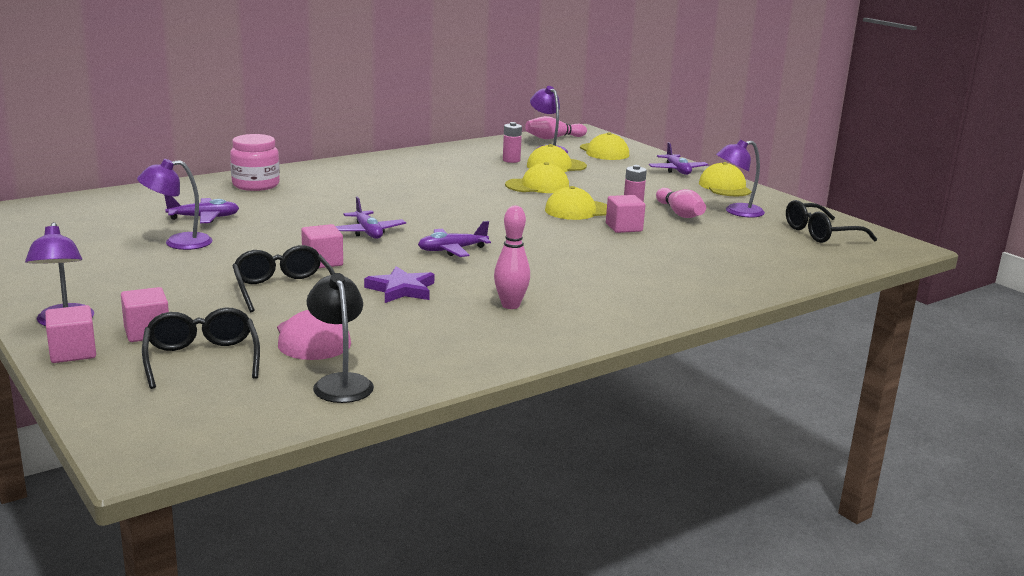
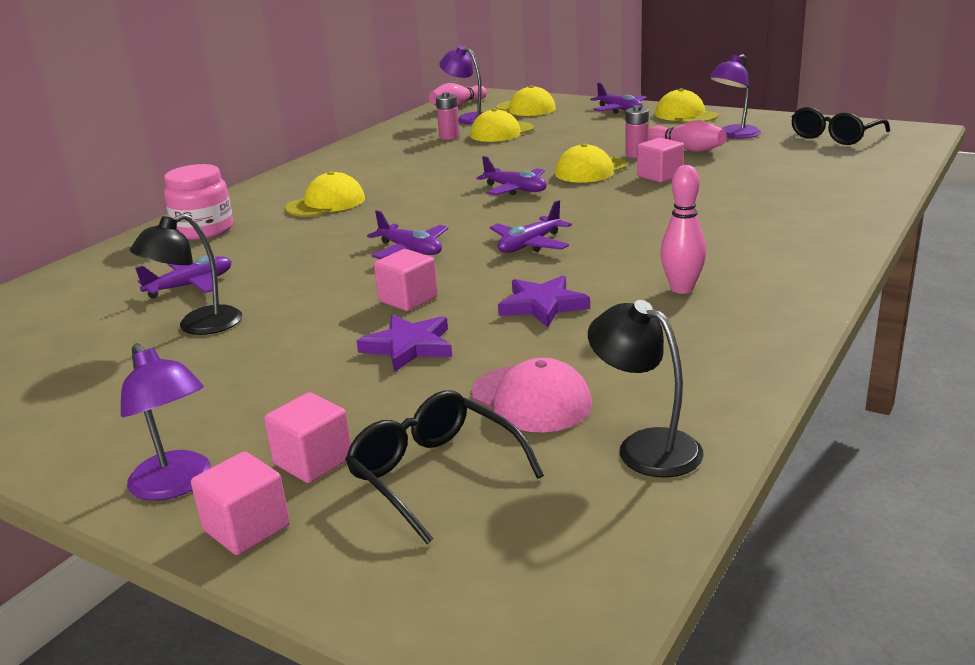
camera: 20 degrees left, 5 degrees up
(178, 243) = (198, 326): purple lamp -> black lamp
(283, 289) = (409, 347): black glasses -> purple star
(501, 210) = (515, 189): none -> purple plane
(537, 186) = (513, 156): yellow cap -> yellow cap (326, 203)

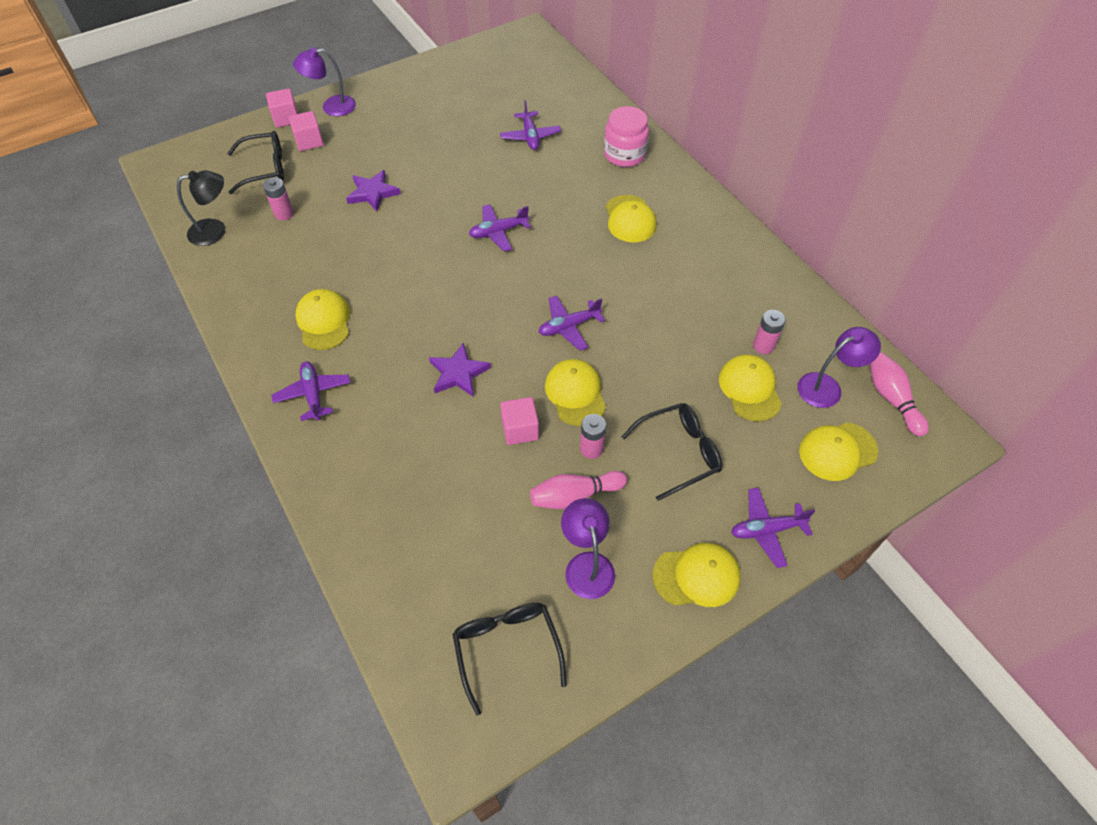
camera: 115 degrees right, 30 degrees up
(198, 326) = (471, 131): black lamp -> none
(408, 299) = (427, 209): pink cube -> none
(529, 245) = (453, 287): purple plane -> purple plane (313, 394)
(531, 399) = (284, 214): pink cap -> pink battery
(542, 305) = (365, 256): purple star -> purple star (458, 373)
(595, 135) = (678, 453): none -> black glasses
(682, 289) = (324, 321): pink bowling pin -> yellow cap

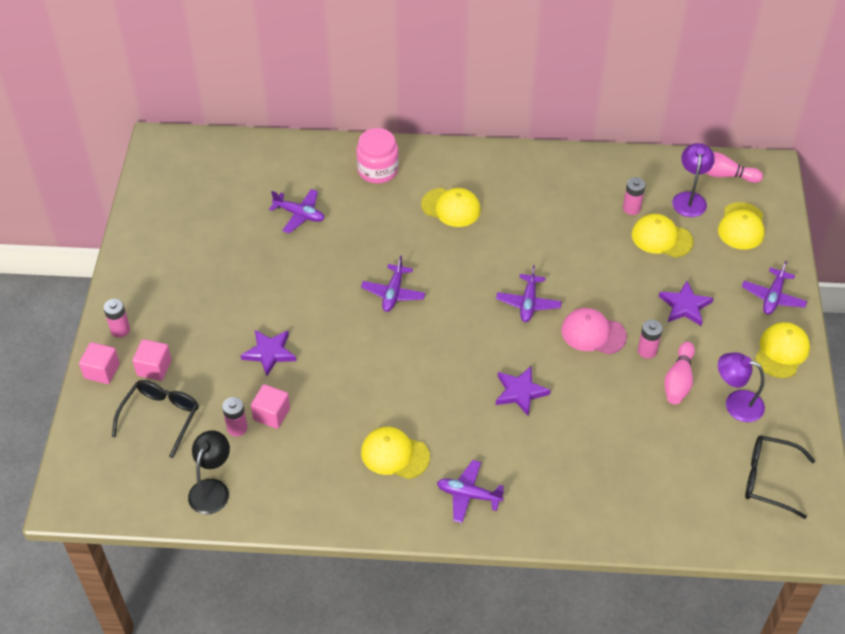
camera: 55 degrees left, 5 degrees down
(331, 107) = (120, 330): purple lamp -> pink battery
(520, 429) = (600, 382): pink cube -> pink cube (271, 414)
(575, 394) = (593, 333): yellow cap -> pink cap
(678, 453) = (685, 306): black glasses -> purple star

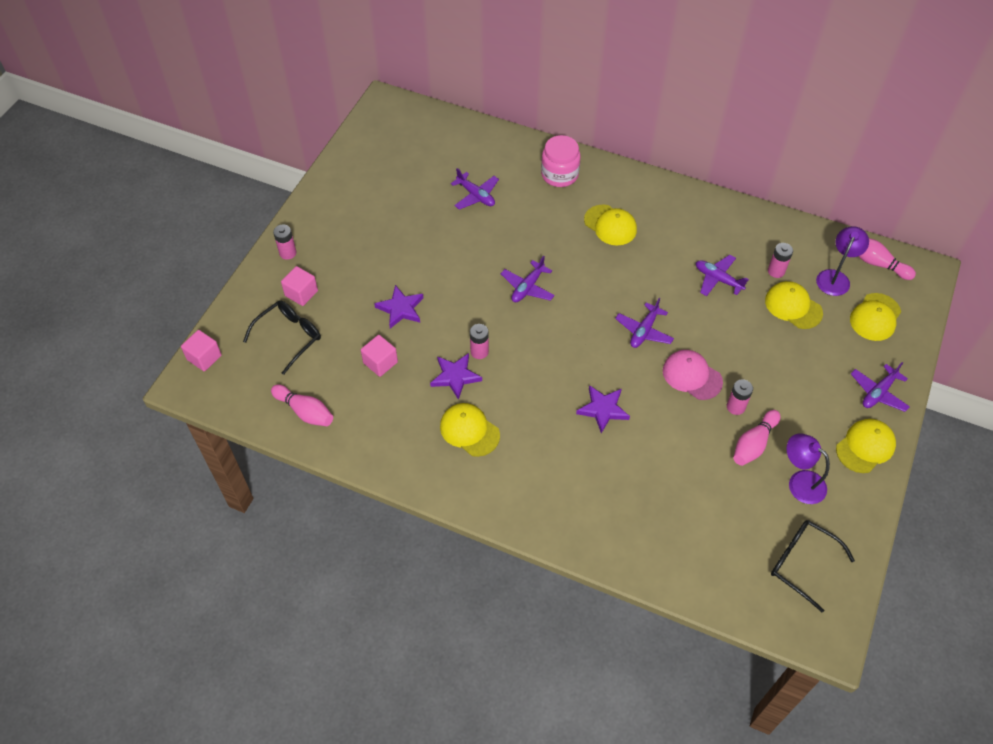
camera: 20 degrees right, 5 degrees up
(102, 371) = (259, 283): pink cube -> pink cube (204, 357)
(212, 489) = (305, 411): black lamp -> pink bowling pin
(237, 428) = (347, 365): pink battery -> pink battery (479, 352)
(468, 495) = (518, 487): purple plane -> purple plane (718, 279)
(685, 306) = (789, 376): purple star -> purple star (455, 376)

